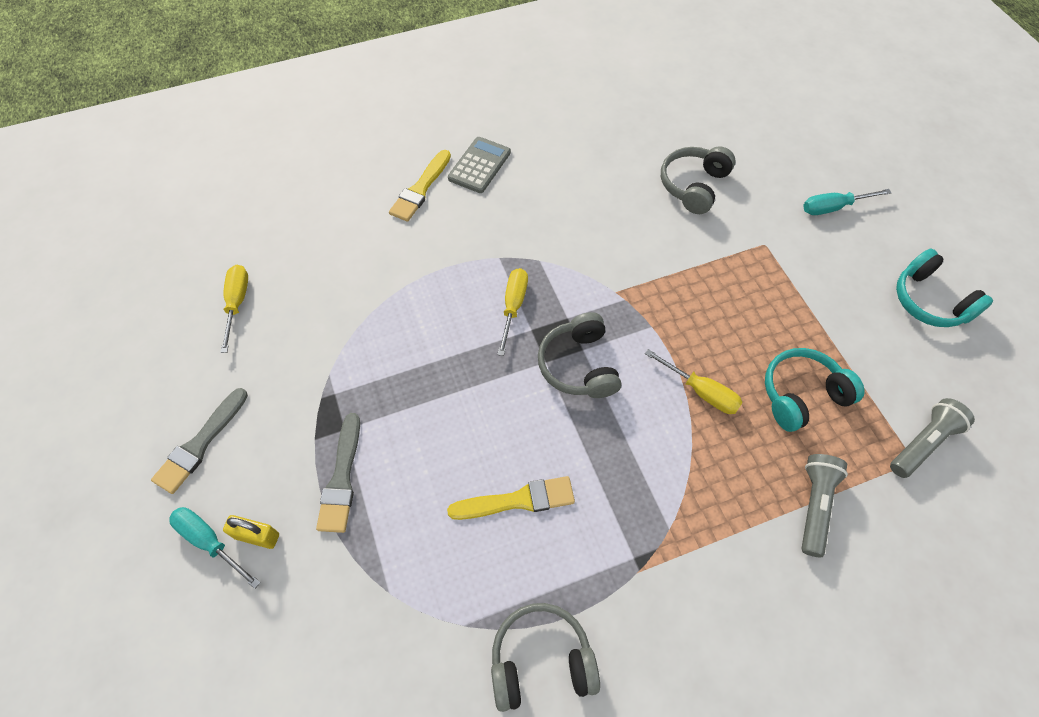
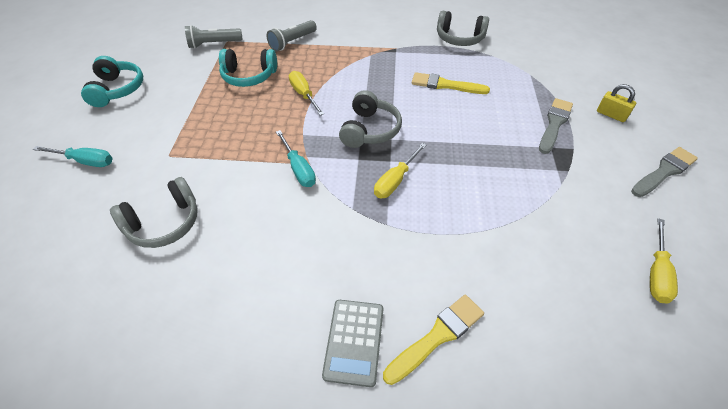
camera: 155 degrees left, 10 degrees down
(210, 542) = (642, 120): turquoise screwdriver -> turquoise screwdriver (298, 169)
(479, 165) = (354, 341): grey calculator -> grey calculator turned 45 degrees counterclockwise

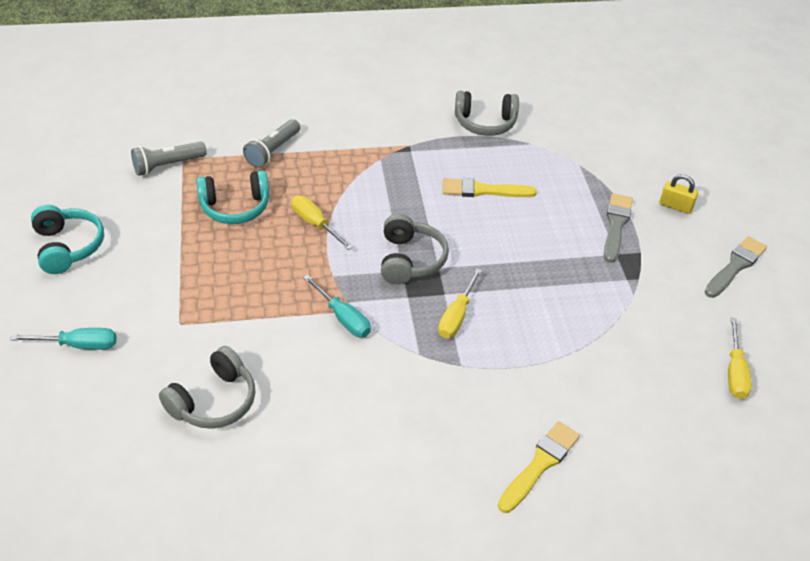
camera: 15 degrees left, 5 degrees down
(354, 341) = (462, 483): grey calculator -> none

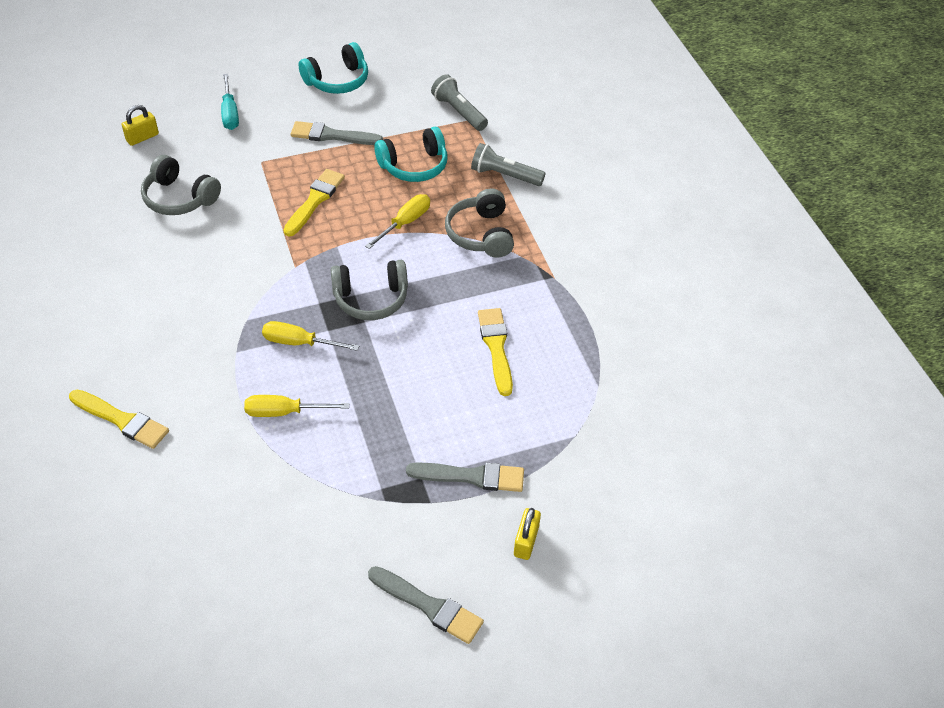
camera: 80 degrees right, 5 degrees up
(84, 435) = (142, 137): none -> yellow padlock
(161, 261) = (332, 135): none -> grey brush
(235, 207) = (414, 165): turquoise headphones -> turquoise headphones turned 90 degrees counterclockwise
(260, 285) = (315, 200): none -> yellow brush
(343, 318) = (283, 261): turquoise screwdriver -> none
(485, 123) = (621, 339): grey headphones -> grey headphones (481, 234)
(735, 372) = (252, 595): yellow screwdriver -> yellow screwdriver (284, 412)

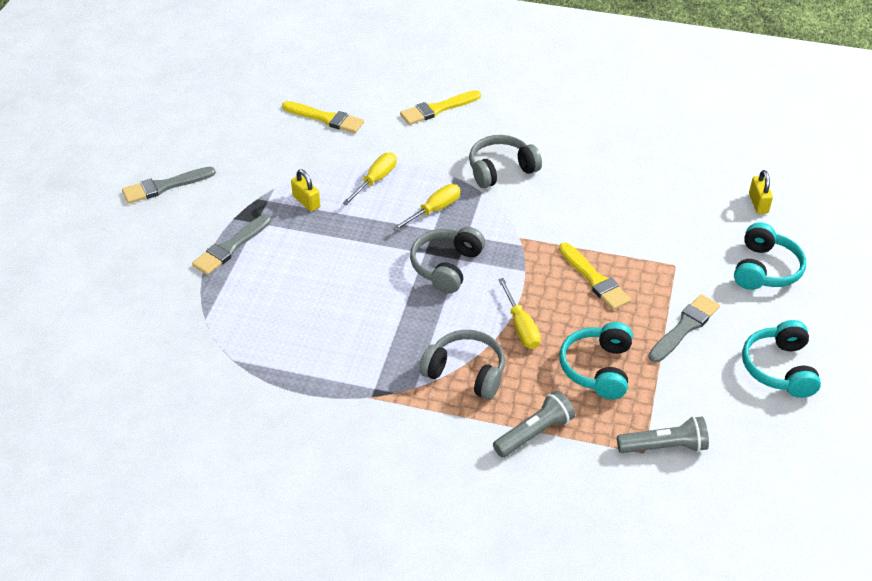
camera: 125 degrees right, 5 degrees down
(179, 198) = (656, 201): grey headphones -> grey headphones (501, 170)
(230, 113) = (764, 269): turquoise screwdriver -> turquoise headphones
(496, 347) = (329, 317): yellow brush -> yellow brush (326, 118)
(526, 541) = (156, 250): yellow padlock -> yellow padlock (306, 202)

